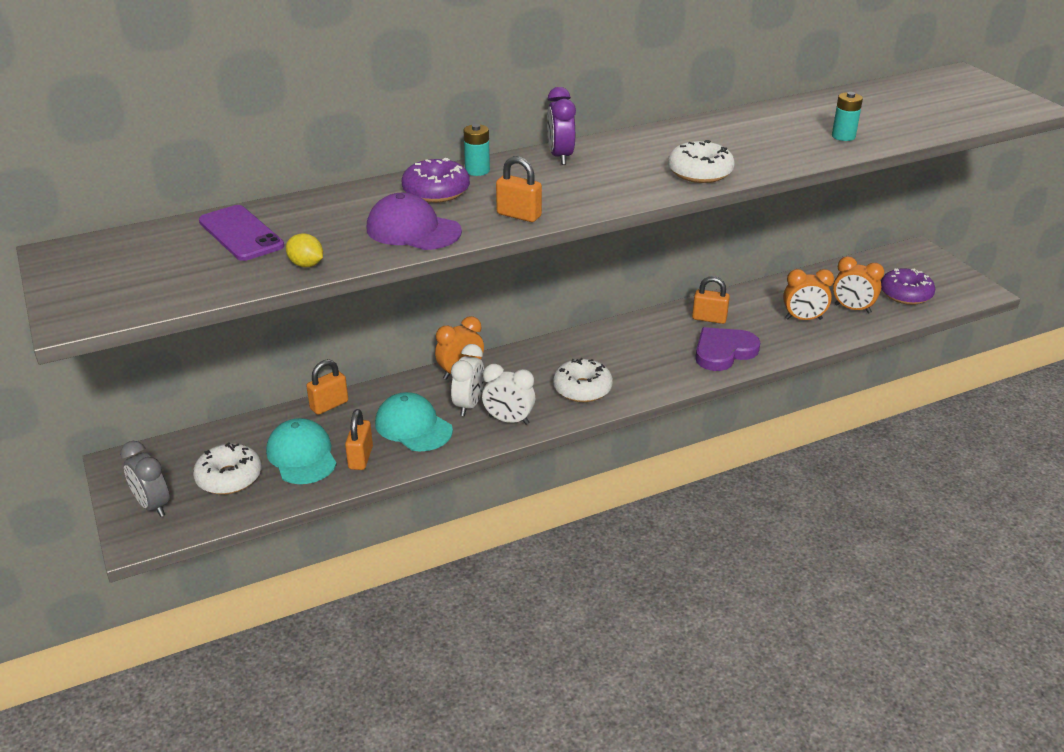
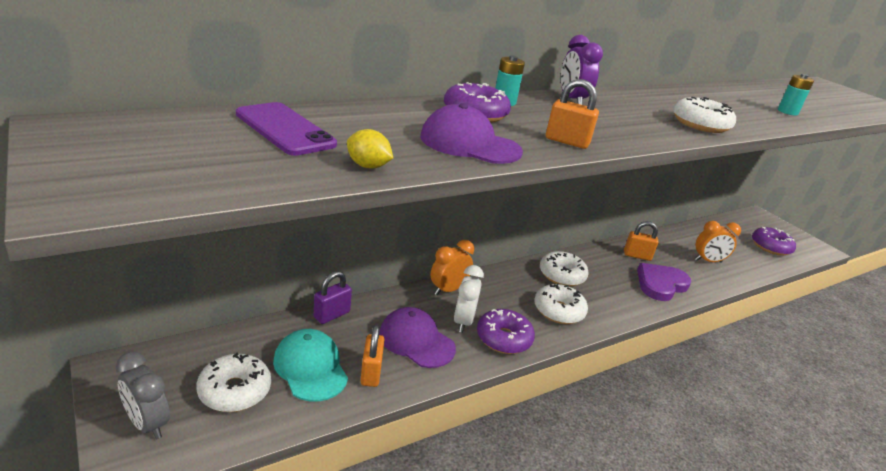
camera: 10 degrees left, 5 degrees down
(329, 405) = (332, 315): orange padlock -> purple padlock
(413, 426) = (416, 341): turquoise cap -> purple cap
(508, 420) = (503, 338): white clock -> purple donut
(601, 349) = (561, 275): none -> white donut
(852, 309) = (739, 255): orange clock -> none

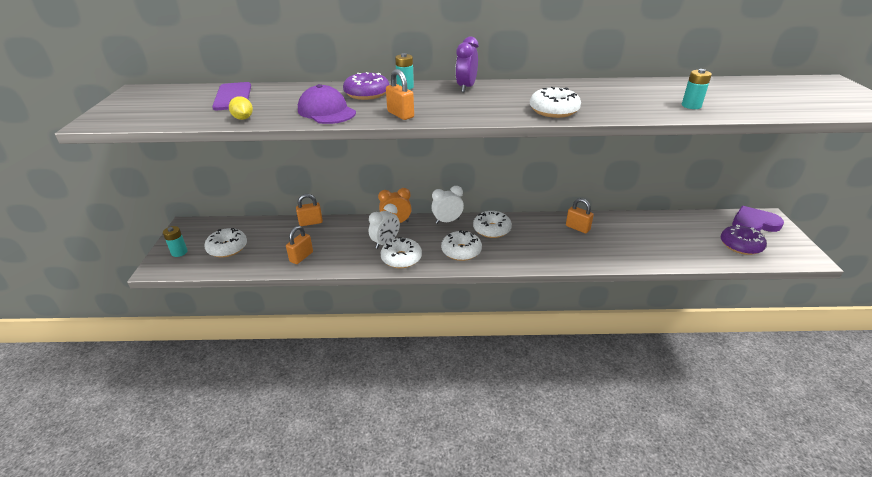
camera: 35 degrees right, 5 degrees up
(147, 424) = (179, 252): grey clock -> turquoise battery
(310, 368) = (273, 246): turquoise cap -> none
(332, 315) = (311, 222): purple padlock -> orange padlock
(416, 341) = (344, 247): purple cap -> none
(503, 338) = (401, 258): purple donut -> white donut
(505, 275) = (447, 221): none -> white clock
(660, 284) = (573, 251): purple heart -> purple heart (754, 223)
(708, 261) = (647, 244): orange clock -> none

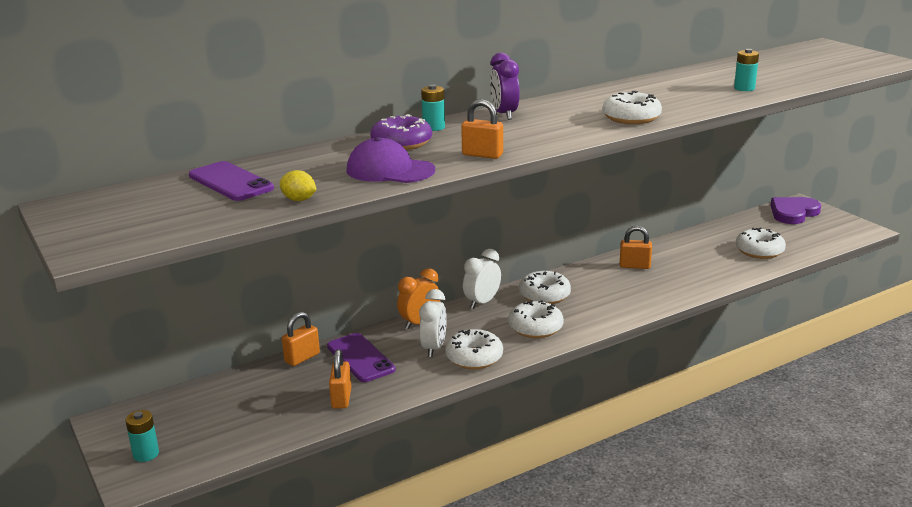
camera: 30 degrees left, 10 degrees down
(227, 248) = (217, 424): white donut -> white donut (759, 251)
(339, 234) = (360, 358): none -> purple phone
(740, 245) = (800, 236): purple donut -> none

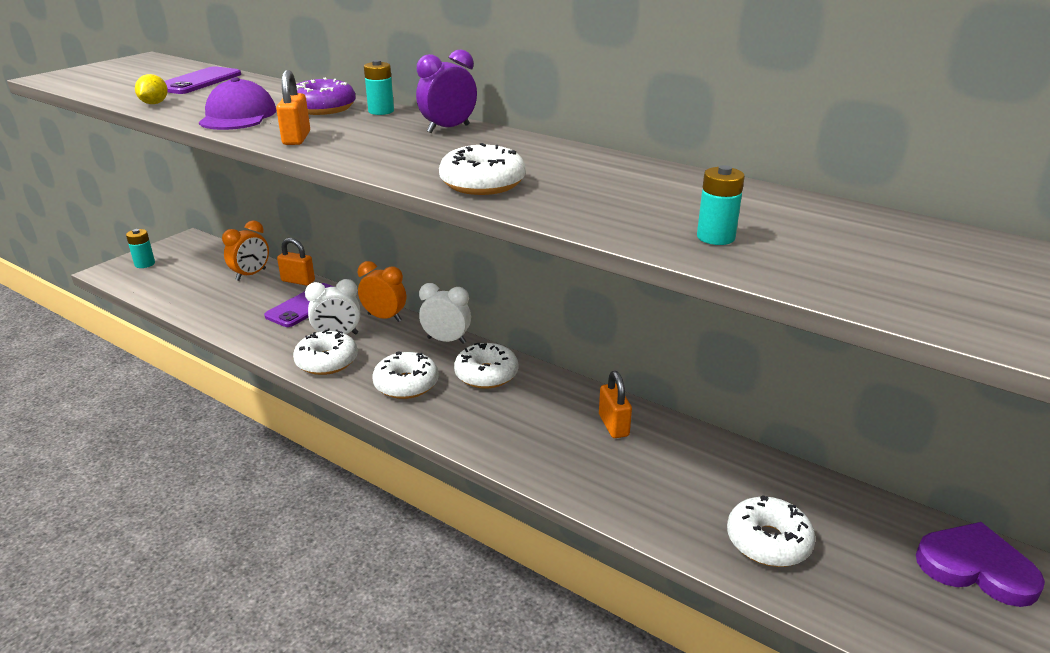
camera: 65 degrees right, 5 degrees up
(258, 383) = (251, 275): none -> orange clock
(341, 398) = (234, 314): orange padlock -> none

